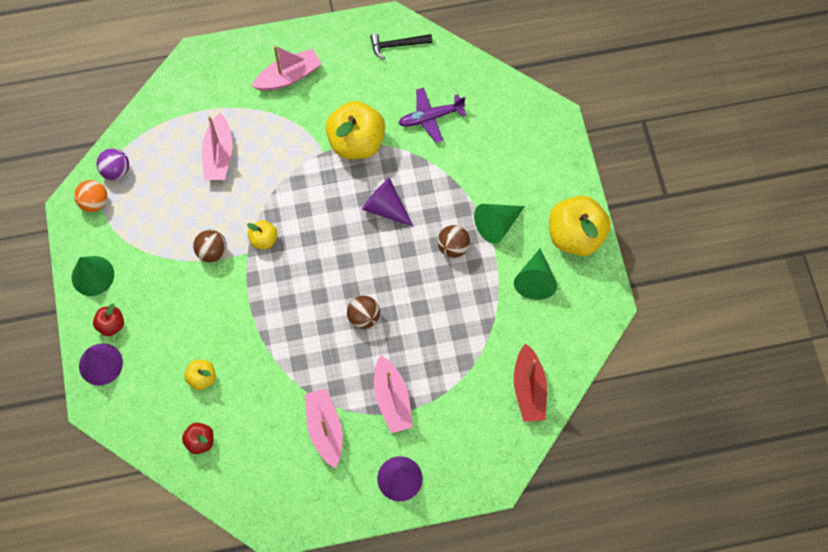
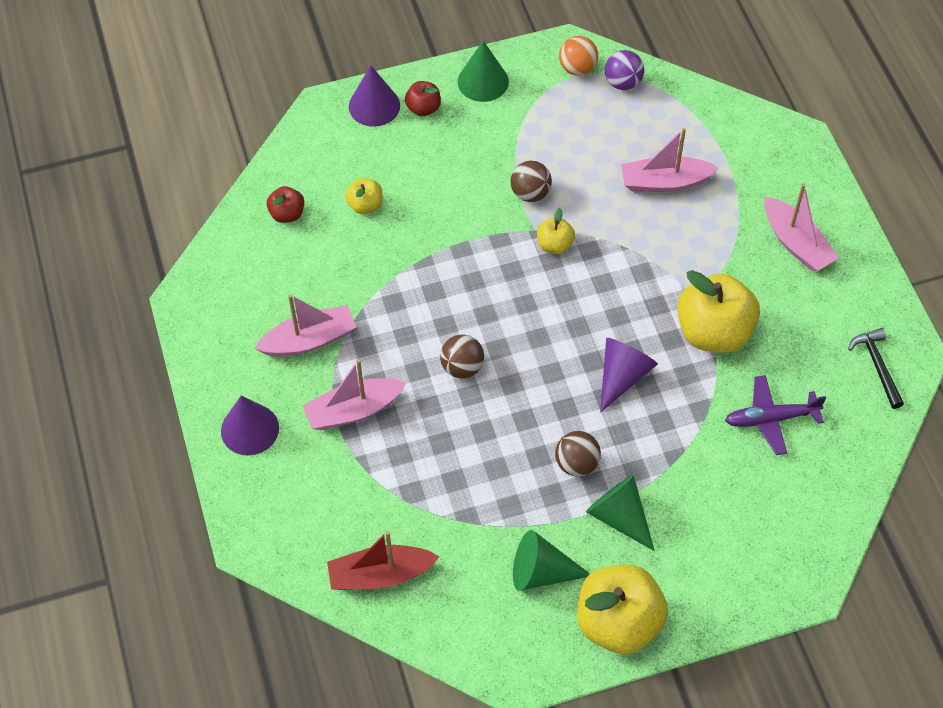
camera: 85 degrees right, 10 degrees down
(431, 117) = (771, 418): purple plane -> purple plane turned 75 degrees counterclockwise

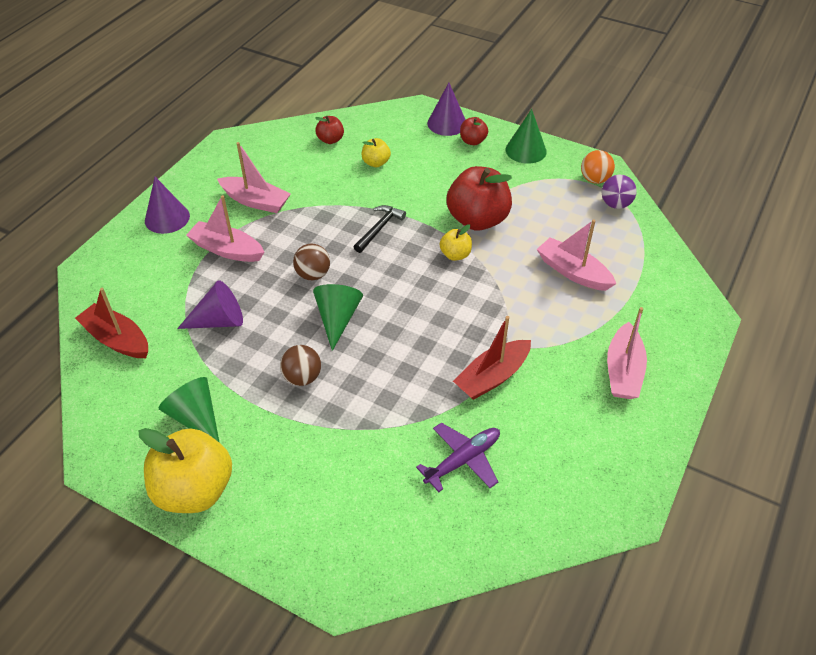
camera: 45 degrees right, 10 degrees down
(530, 193) = (477, 220): brown ball -> red apple
(619, 516) = (284, 429): green cone -> green cone (337, 319)
(622, 376) = (398, 354): purple cone -> purple cone (219, 321)
(713, 332) = (492, 377): yellow apple -> red boat
(771, 418) = (462, 460): purple plane -> purple plane turned 105 degrees clockwise
(877, 366) = (588, 494): black hammer -> black hammer (379, 228)

